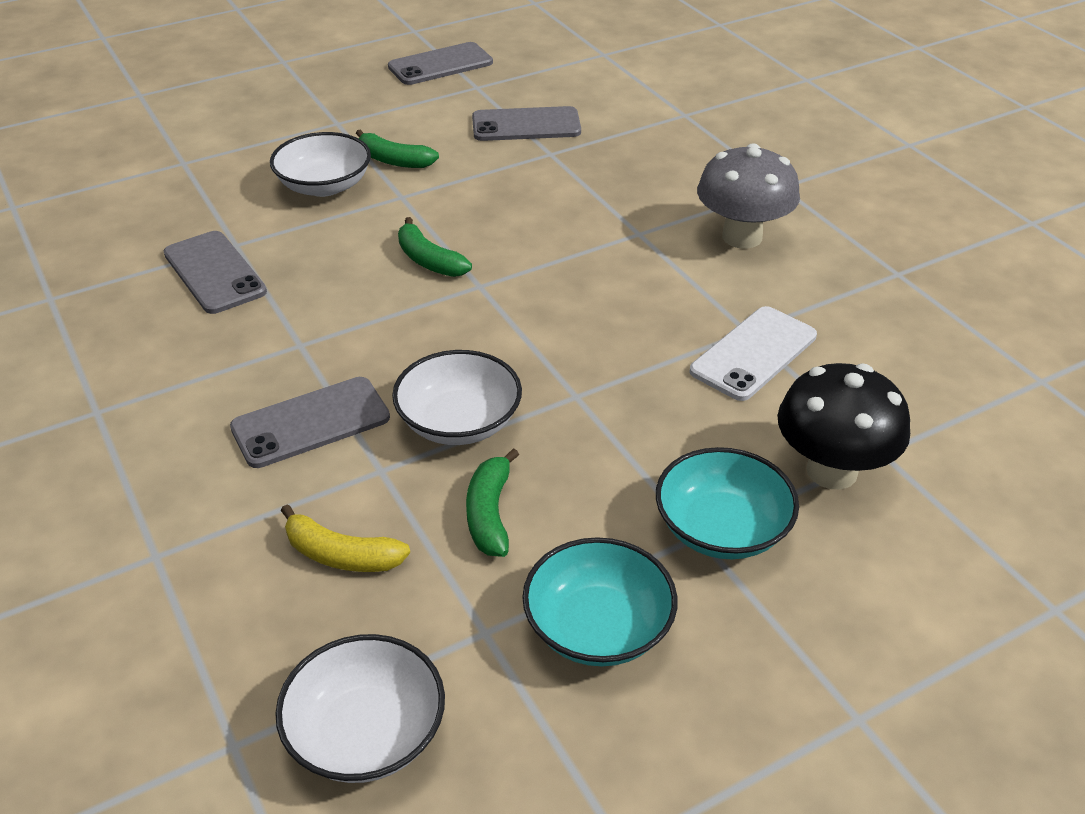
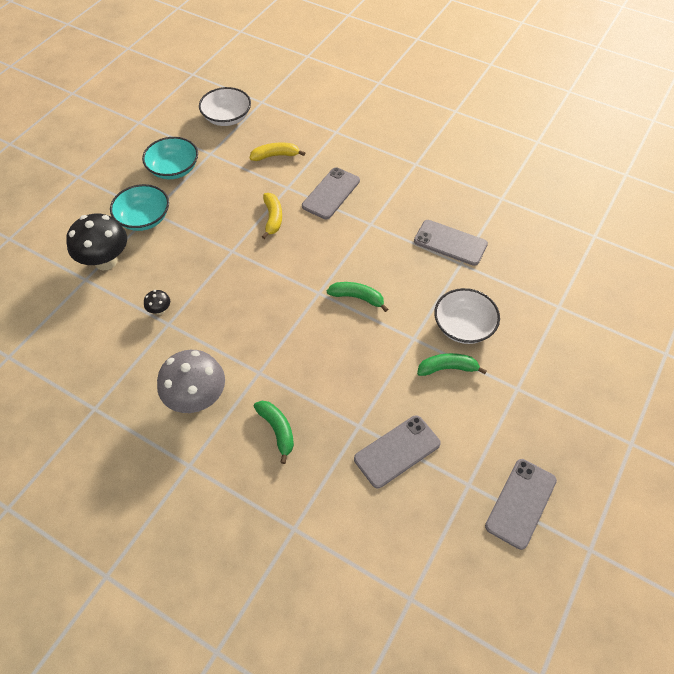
camera: 150 degrees right, 15 degrees up
(459, 422) = (273, 218): white bowl -> yellow banana
(490, 514) = (234, 189): green banana -> green banana (277, 430)
(754, 354) = (160, 310): white phone -> black mushroom

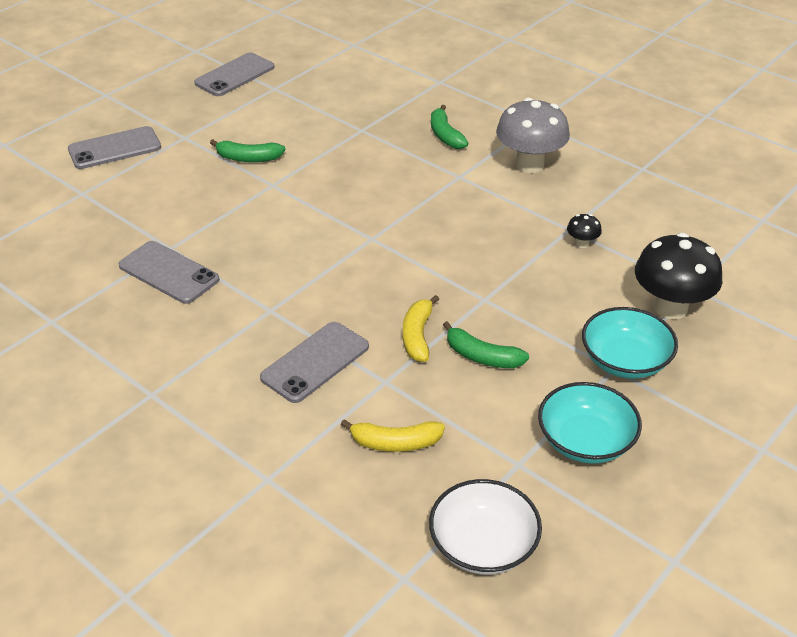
camera: 170 degrees left, 15 degrees down
(357, 297) = (324, 228): green banana -> green banana (482, 356)
(397, 451) = (330, 111): grey phone -> grey phone (115, 148)
(463, 326) = (208, 188): white bowl -> none

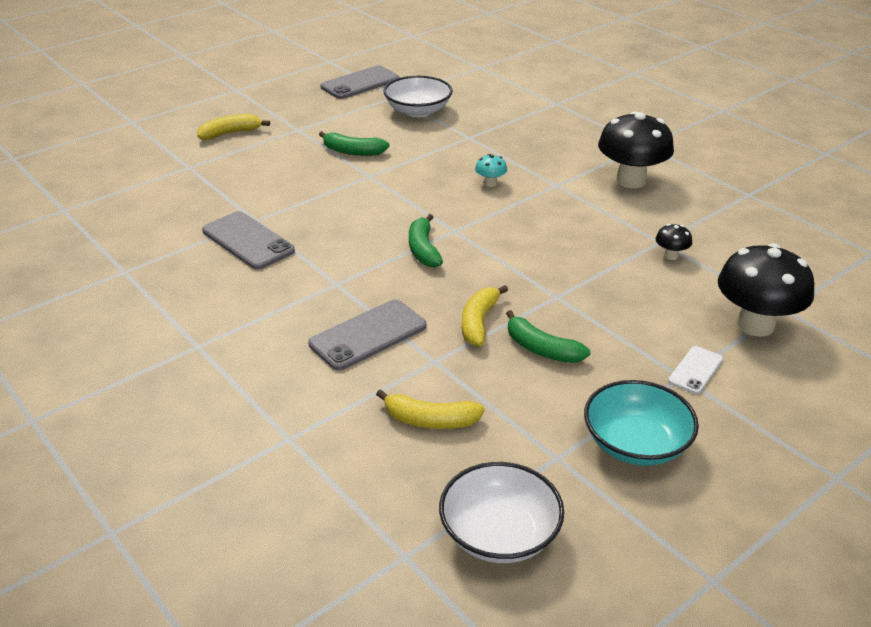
camera: 10 degrees right, 5 degrees down
(115, 148) = (230, 133): grey phone -> yellow banana
(303, 103) = (418, 111): none -> white bowl
(394, 181) = (490, 183): none -> turquoise mushroom
(445, 135) = (551, 148): green banana -> green banana (423, 249)
(529, 164) = (631, 180): grey mushroom -> black mushroom
(625, 361) = (695, 370): turquoise bowl -> white phone

